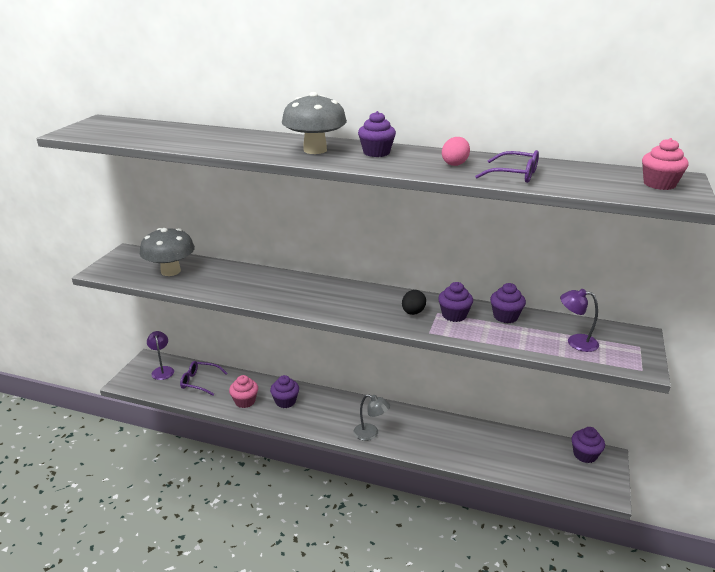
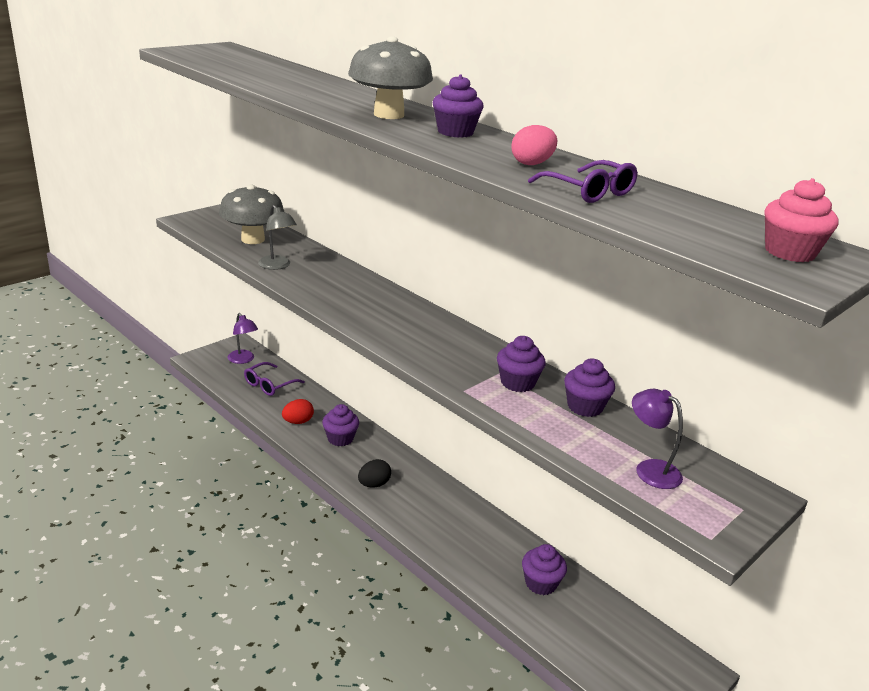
camera: 25 degrees right, 0 degrees up
(162, 370) = (243, 360): purple lamp -> purple lamp turned 135 degrees clockwise
(199, 382) = (269, 385): purple glasses -> purple glasses turned 90 degrees counterclockwise
(245, 401) = (298, 422): pink cupcake -> red egg
(371, 434) = (405, 511): grey lamp -> grey lamp (277, 266)
(413, 312) = (469, 363): black egg -> black egg (374, 484)
(585, 455) = (666, 654): purple cupcake -> purple cupcake (540, 583)

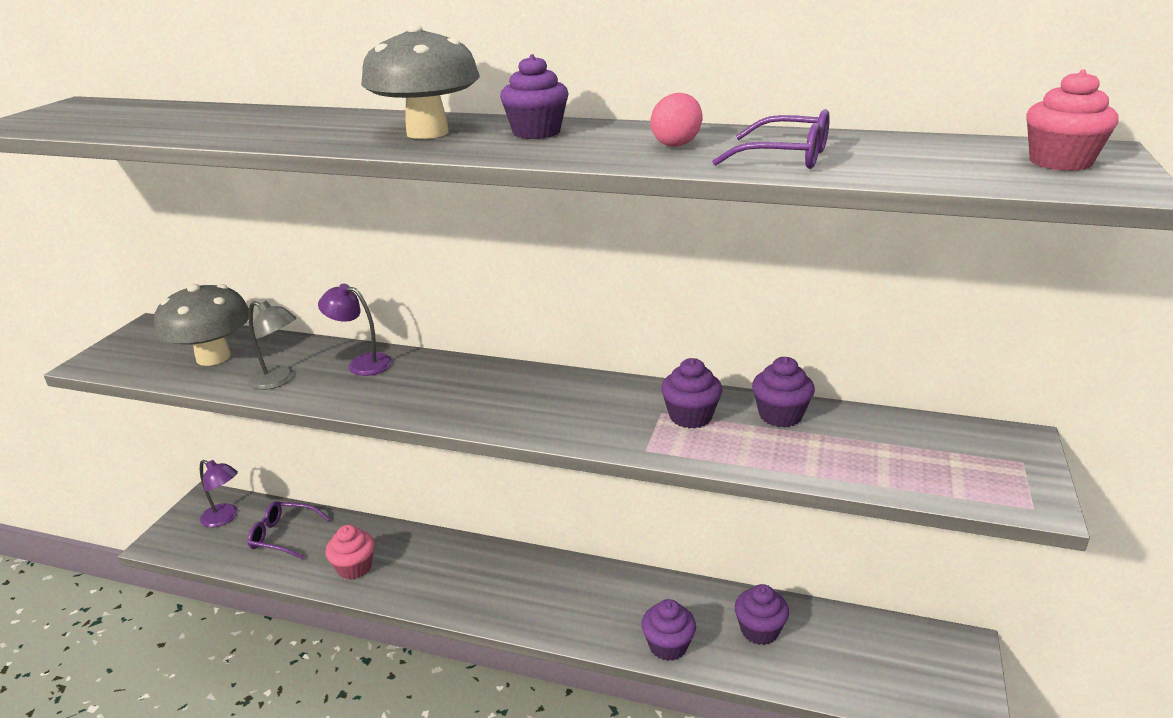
camera: 25 degrees left, 0 degrees up
(269, 385) = (283, 536): purple glasses -> purple glasses turned 90 degrees clockwise
(298, 422) = (354, 567): red egg -> pink cupcake
(340, 438) = (421, 565): purple cupcake -> purple cupcake (668, 646)
(374, 484) = (502, 603): black egg -> none
(650, 469) = (907, 458): purple lamp -> purple lamp (362, 363)

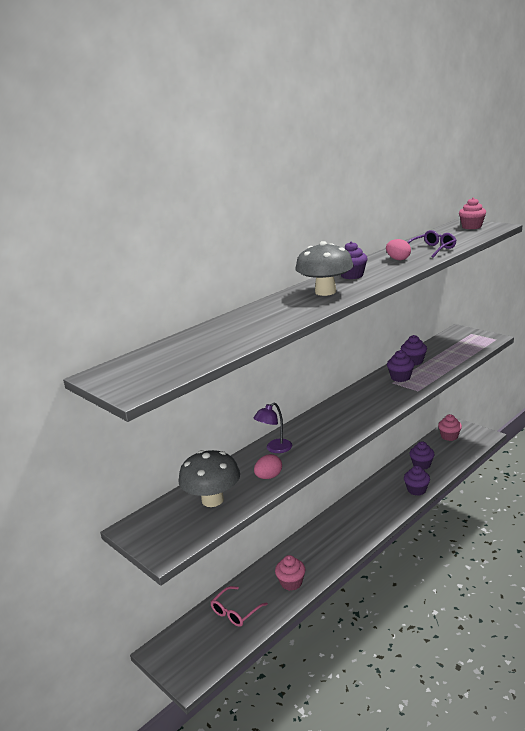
camera: 60 degrees left, 5 degrees down
(225, 518) = (190, 641): purple lamp -> none
(278, 380) = (269, 477): grey lamp -> pink egg
(283, 536) = (235, 612): purple glasses -> pink glasses
(903, 648) = (449, 436): none -> pink cupcake

